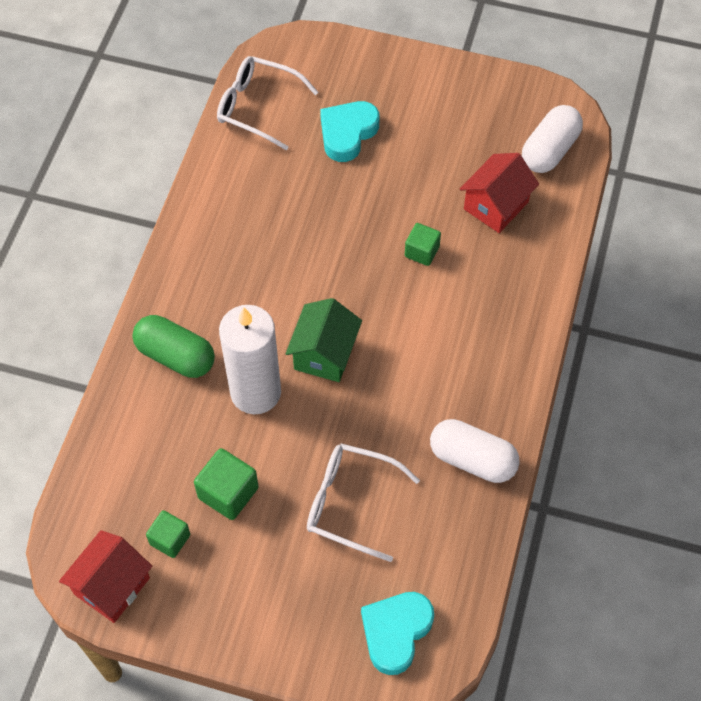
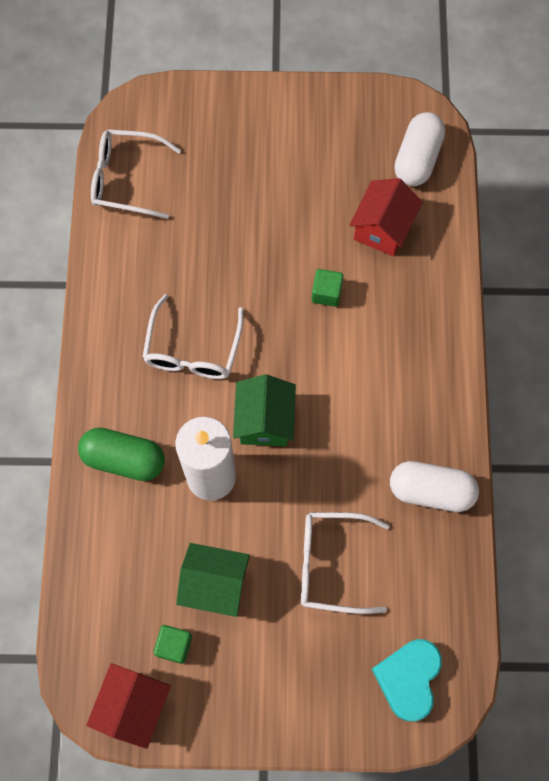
camera: 15 degrees left, 10 degrees up
(228, 493) = (215, 584): green cube -> green house
(274, 272) = (193, 349): none -> white glasses
(347, 133) = (221, 187): turquoise heart -> none

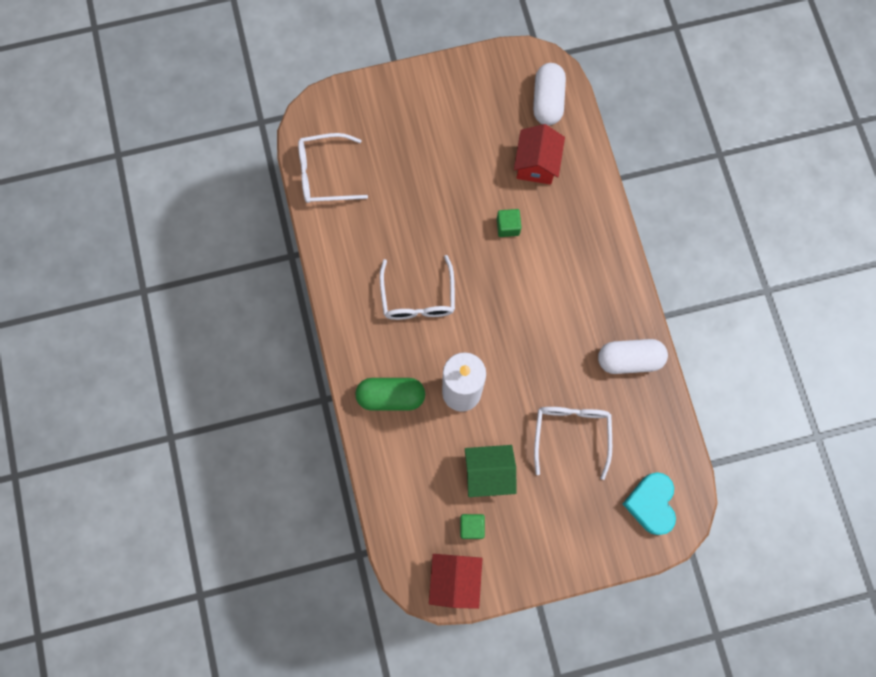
camera: 15 degrees left, 5 degrees up
(264, 421) = (489, 339): green house -> none
(332, 564) = (571, 434): white glasses -> white glasses turned 105 degrees clockwise

